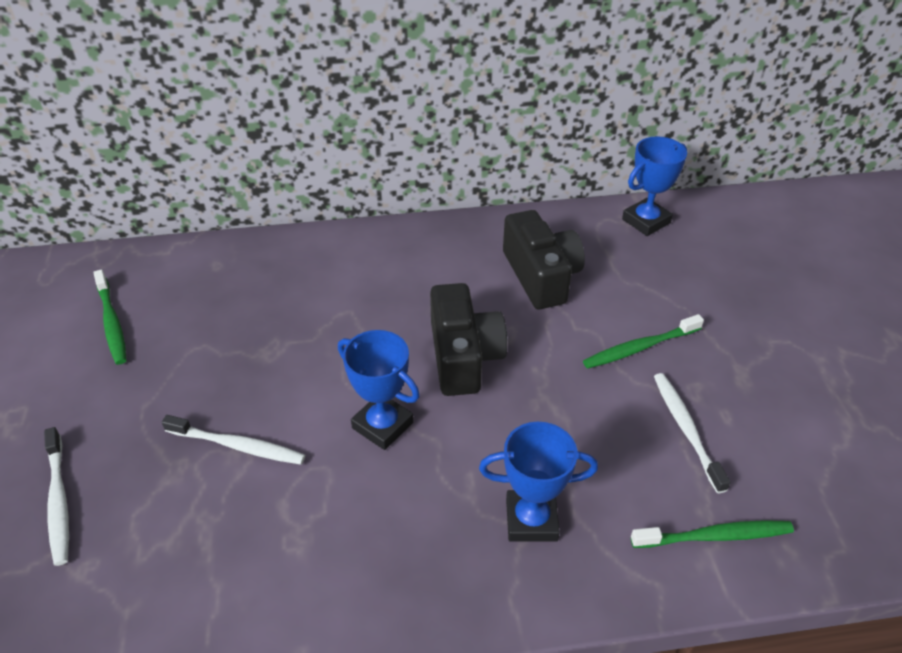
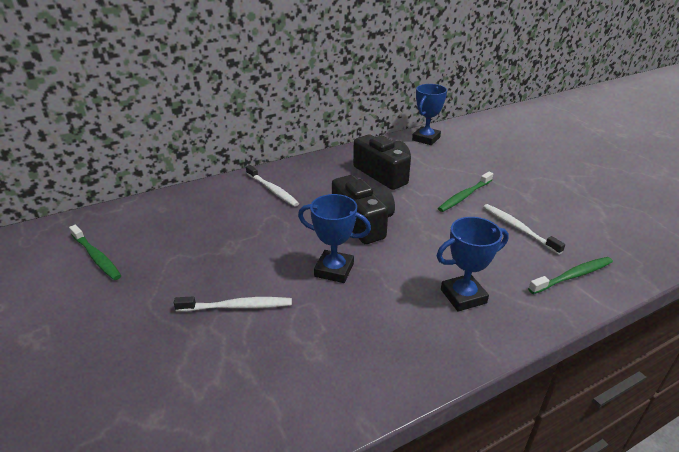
camera: 20 degrees left, 10 degrees down
(59, 501) = (108, 379): white toothbrush -> white toothbrush (272, 190)

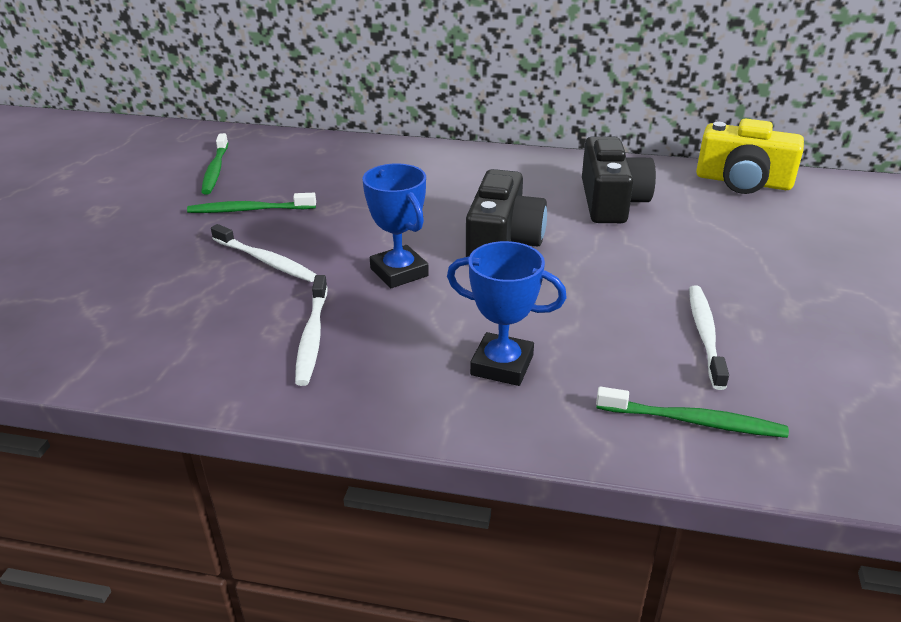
camera: 40 degrees right, 0 degrees up
(272, 190) = (450, 171): white toothbrush -> white toothbrush (312, 336)
(426, 139) = (743, 182): blue trophy -> yellow camera
(464, 196) = (686, 267): green toothbrush -> green toothbrush (249, 210)

